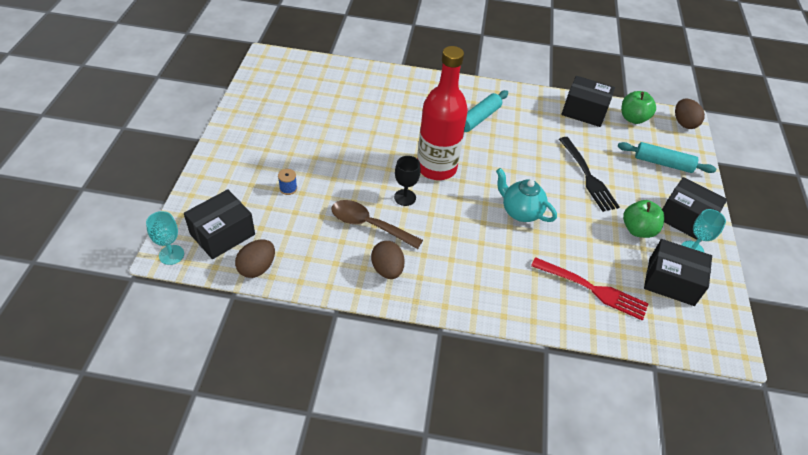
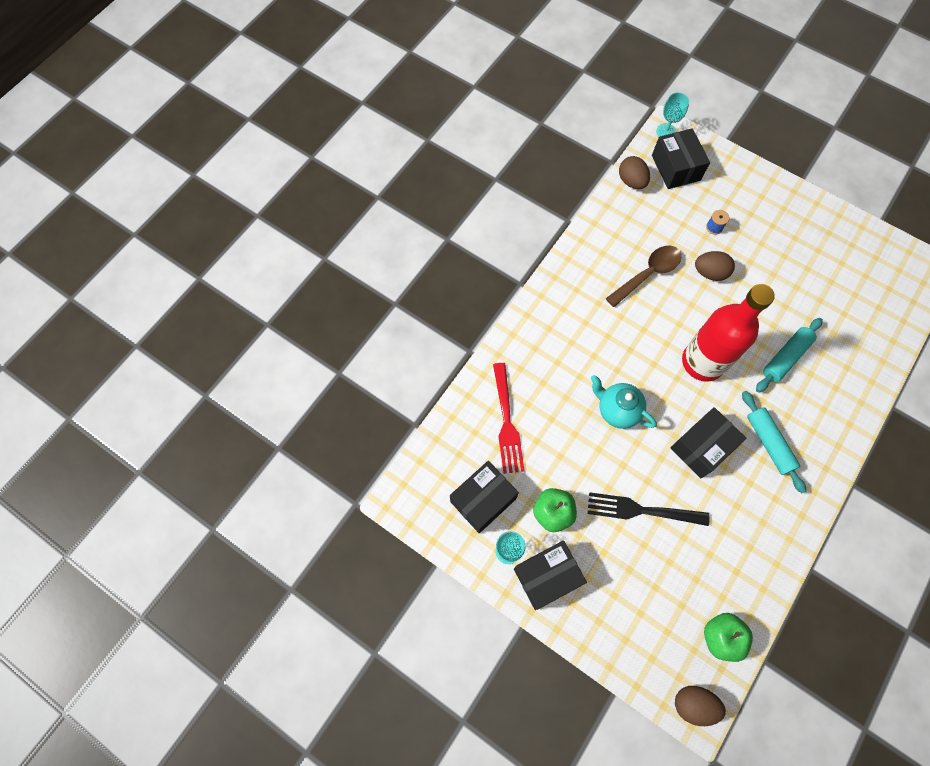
camera: 120 degrees right, 20 degrees up
(387, 269) = (594, 269): brown egg -> brown egg (710, 273)
(405, 197) = (671, 316): black goblet -> none
(520, 212) = (617, 410): turquoise teapot -> turquoise teapot turned 120 degrees counterclockwise
(584, 111) = (750, 580): black box -> black box (702, 447)
(592, 289) = (506, 421): red fork -> red fork turned 60 degrees counterclockwise
(663, 163) = (633, 616): turquoise rolling pin -> turquoise rolling pin (785, 358)

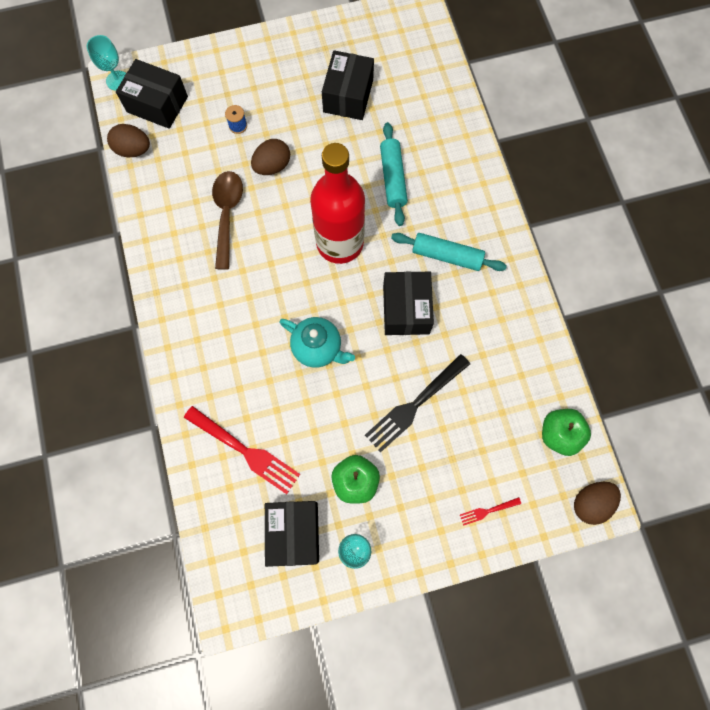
camera: 50 degrees left, 5 degrees up
(547, 576) = (402, 533): black box -> black box (348, 96)
(617, 410) = (318, 348): turquoise teapot -> turquoise teapot turned 135 degrees counterclockwise
(617, 627) = (488, 511): none -> red fork

